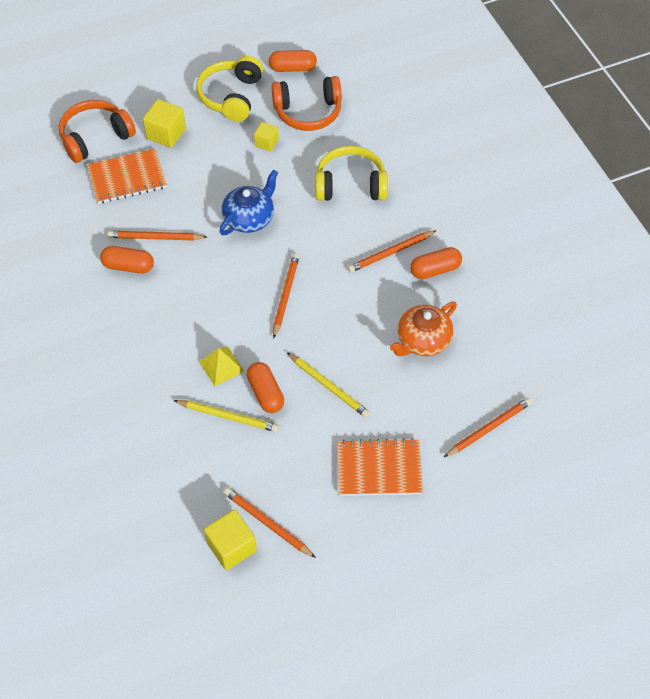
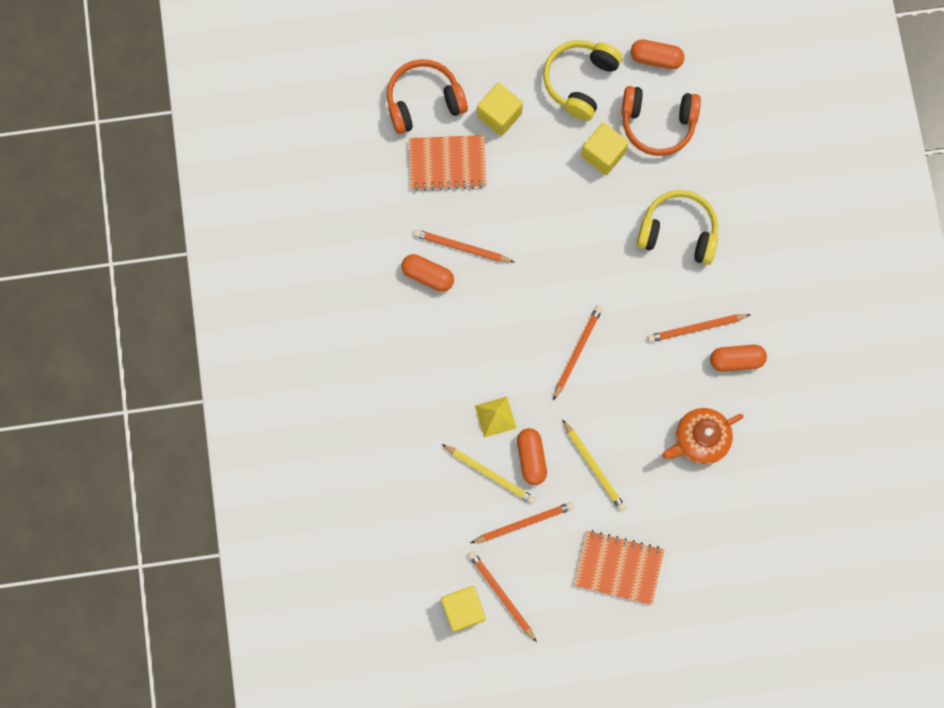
camera: 15 degrees right, 20 degrees up
(249, 218) = (563, 247): blue teapot -> none
(266, 143) = (603, 154): yellow cube -> yellow cube, size x1.63
(488, 428) = (735, 553): orange pencil -> orange pencil (523, 523)

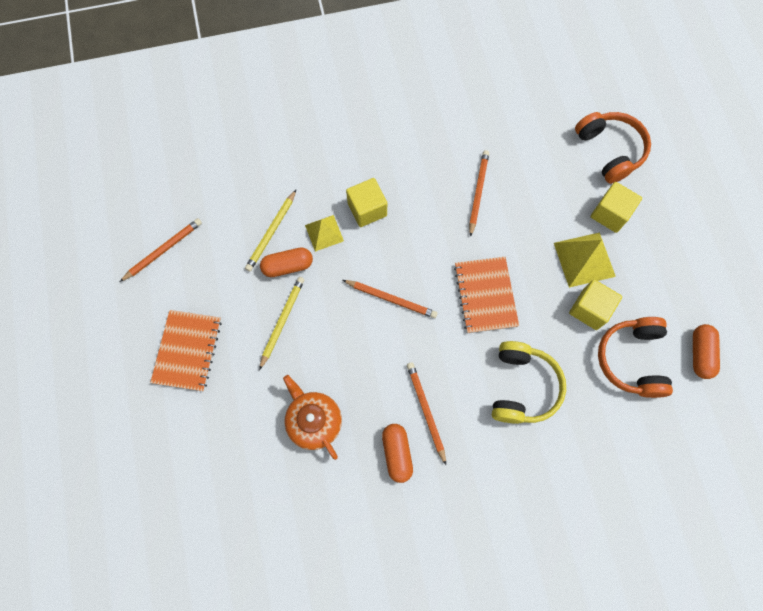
camera: 85 degrees right, 5 degrees down
(428, 276) = (448, 167): orange capsule -> none
(447, 164) = (554, 174): orange notebook -> orange notebook (485, 295)
(463, 609) = (151, 220): yellow cube -> yellow cube (367, 209)
(523, 523) = (228, 264): orange pencil -> none
(548, 150) = (584, 259): none -> yellow pyramid
(580, 81) = (659, 283): yellow headphones -> none
(593, 466) = (282, 321): yellow pencil -> yellow pencil turned 150 degrees clockwise

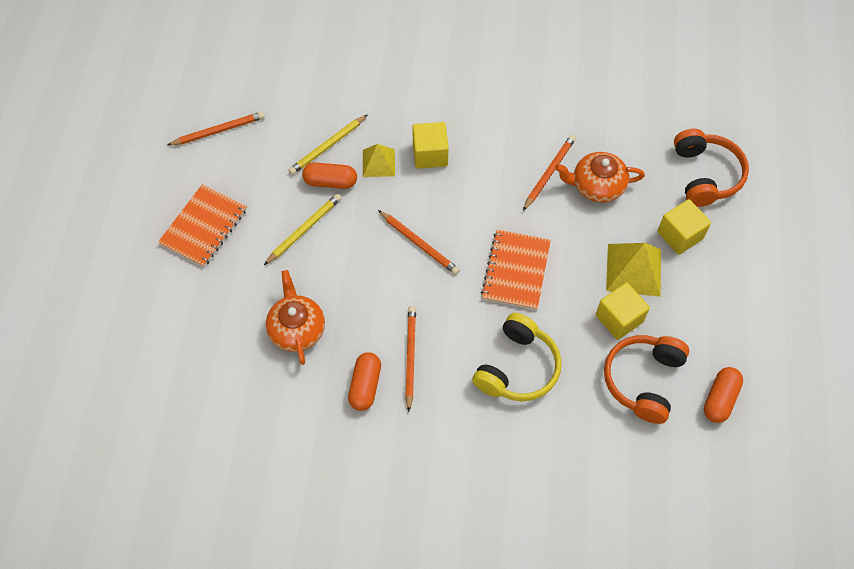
camera: 20 degrees right, 10 degrees down
(523, 191) = (596, 186): none -> orange teapot

